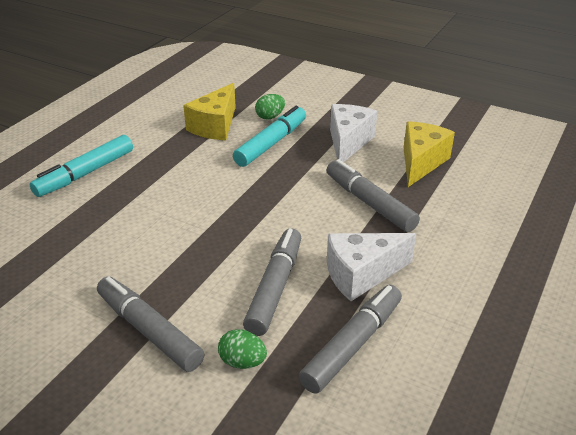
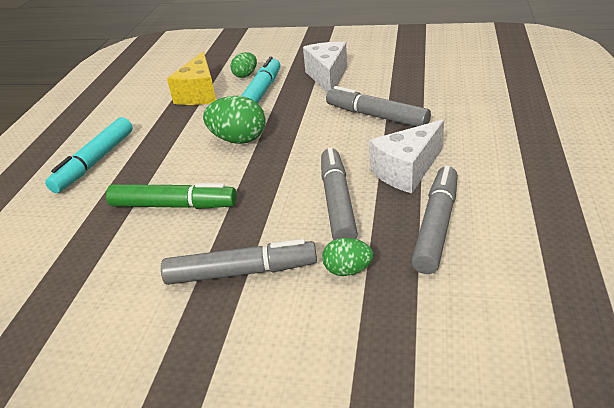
camera: 15 degrees left, 0 degrees up
(128, 242) = (173, 205): none -> green marker
(149, 330) = (241, 272): grey marker -> grey marker turned 150 degrees clockwise
(223, 189) = (238, 139): none -> green egg
(421, 162) = (399, 76): yellow cheese -> none

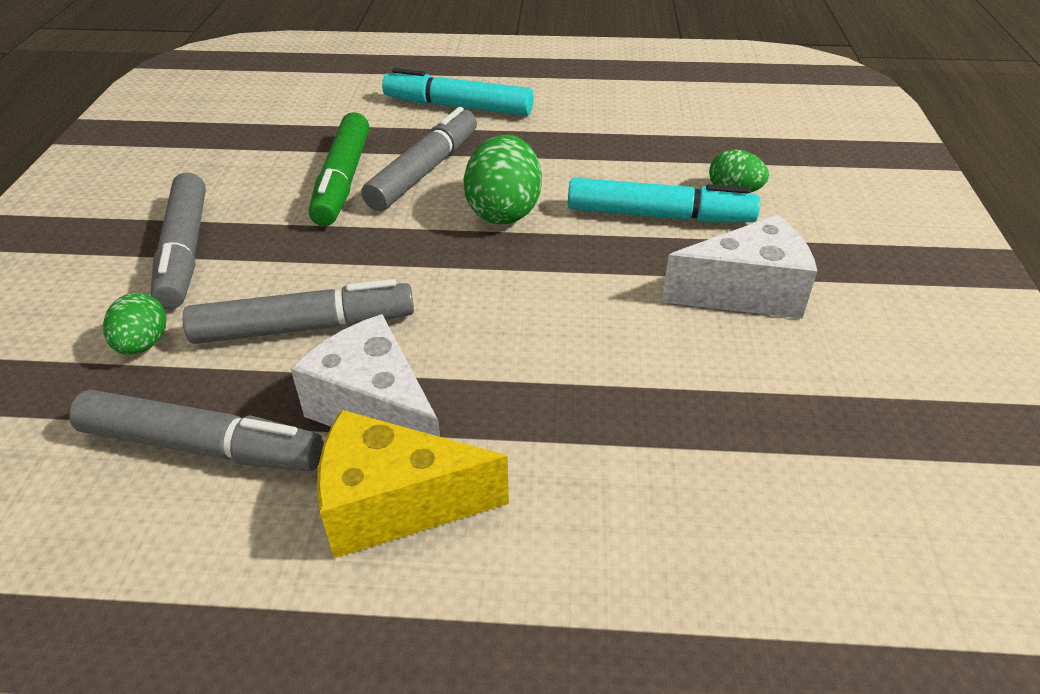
camera: 80 degrees right, 5 degrees up
(199, 94) = (654, 155): yellow cheese -> yellow cheese (394, 504)
(376, 116) = (581, 368): grey marker -> grey marker (425, 171)

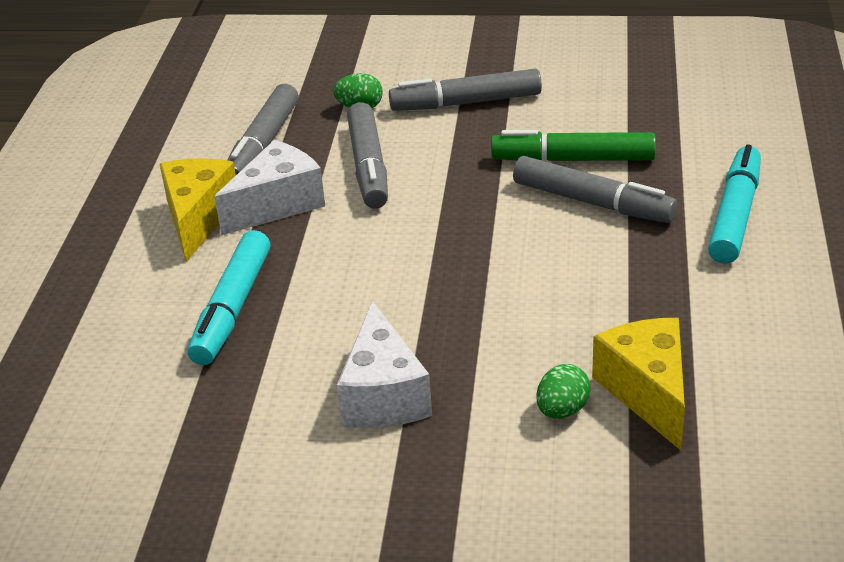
camera: 95 degrees right, 5 degrees down
(504, 211) = (521, 252): green egg -> none
(659, 216) = (513, 350): turquoise marker -> turquoise marker (232, 308)
(699, 153) = (647, 392): none -> yellow cheese

